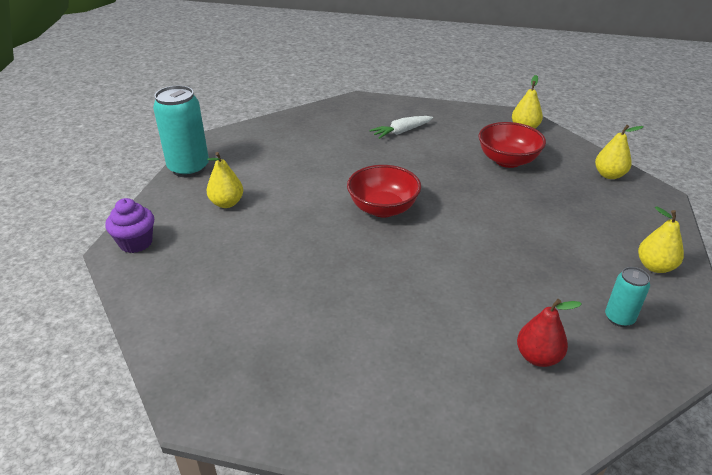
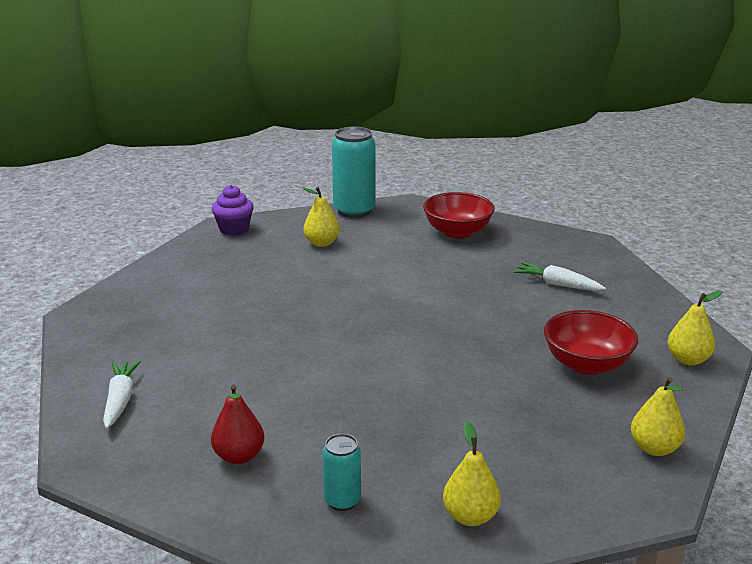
camera: 60 degrees right, 10 degrees down
(383, 208) = (395, 315): red bowl -> red bowl (457, 232)
(402, 415) = (120, 400): none -> white carrot

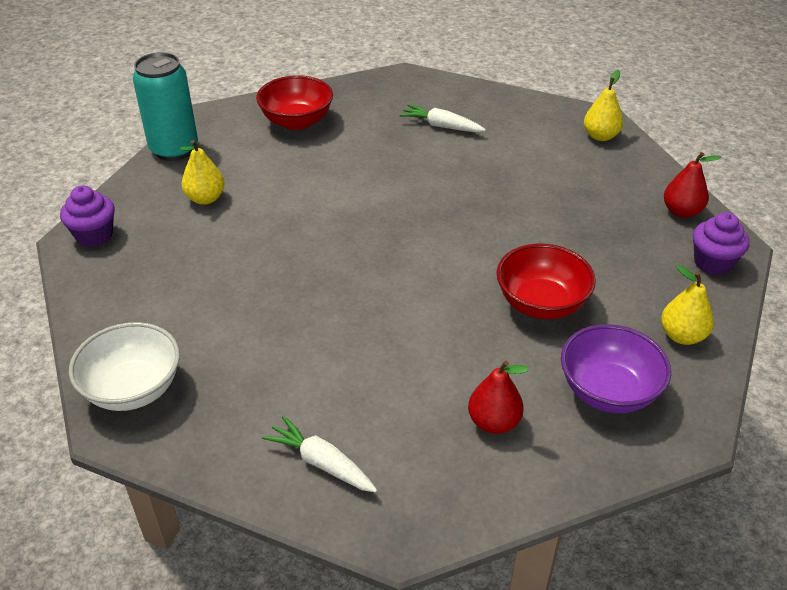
camera: 50 degrees left, 15 degrees up
(115, 306) = (133, 389): none -> white bowl
(342, 501) = (608, 391): turquoise can -> purple bowl
(557, 284) = (441, 126): white carrot -> white carrot turned 45 degrees clockwise
(586, 364) = (559, 179): red bowl -> red bowl (541, 303)
(606, 497) = (713, 263): none -> purple cupcake
(654, 448) = (681, 212): yellow pear -> red pear

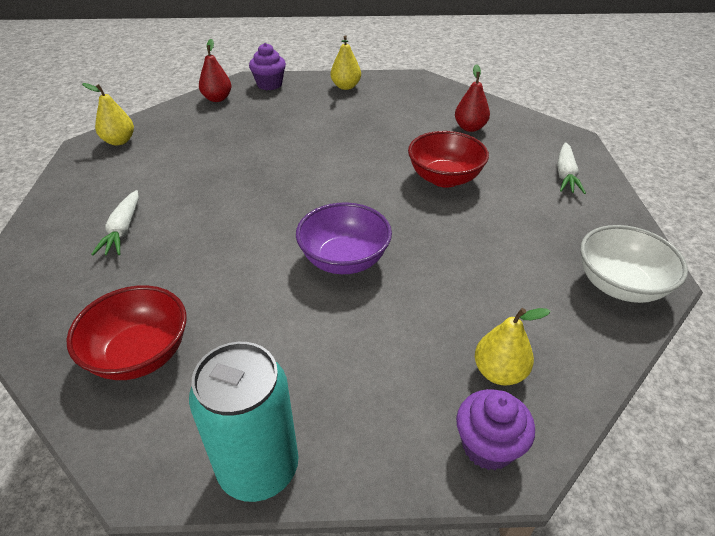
camera: 115 degrees left, 0 degrees up
(205, 198) = (349, 368): yellow pear -> yellow pear (499, 372)
(541, 303) = (355, 131): red bowl -> red bowl (444, 178)
(608, 391) = (410, 100): purple bowl -> purple bowl (344, 260)

